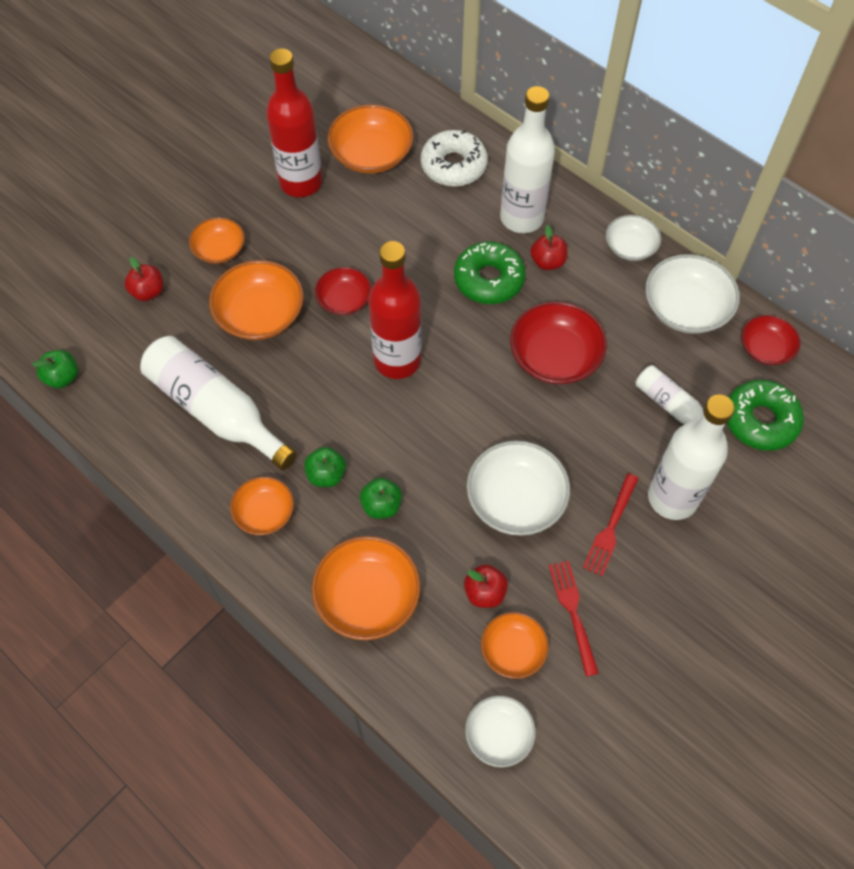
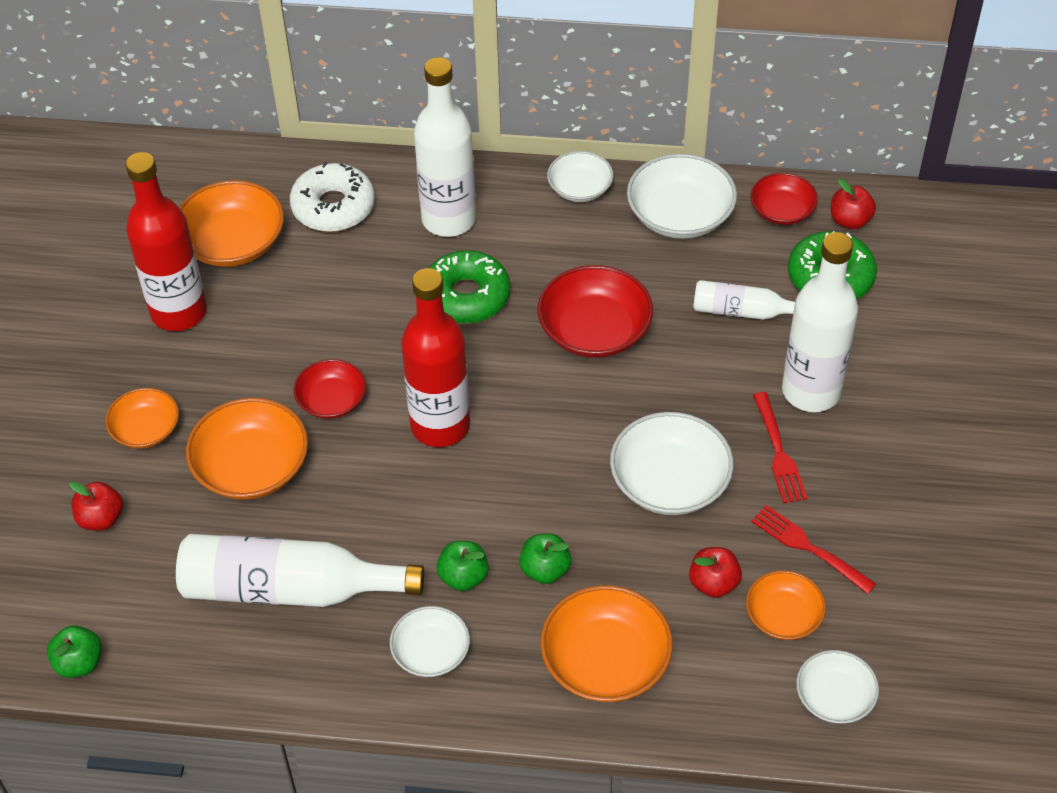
camera: 35 degrees left, 10 degrees down
(264, 512) = (431, 652): orange bowl -> white bowl
(547, 262) = (511, 247): red apple -> red apple (850, 221)

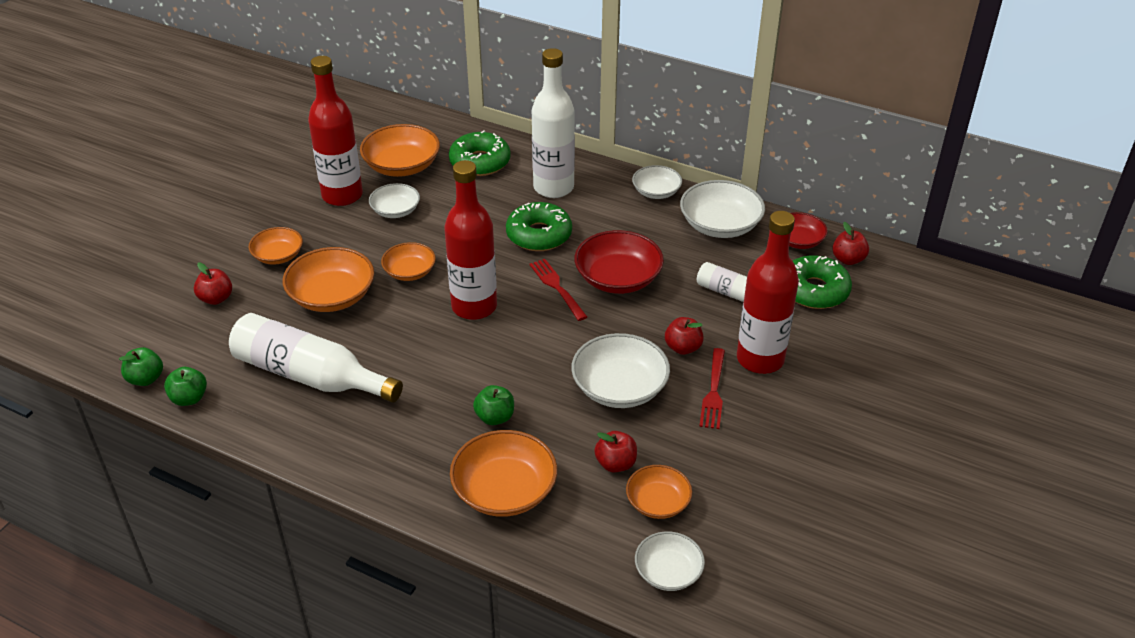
camera: 20 degrees right, 10 degrees down
(332, 400) = (409, 272): red bowl -> orange bowl
(333, 207) = (480, 162): white donut -> green donut
(431, 652) = (382, 445): white bowl -> white bowl (395, 210)
(463, 577) = (434, 404): green apple -> green apple (189, 398)
(716, 404) = (683, 348): none -> red apple
(809, 548) = (703, 462): red fork -> red fork (557, 288)
(811, 391) = (760, 359): white bottle -> red bottle

